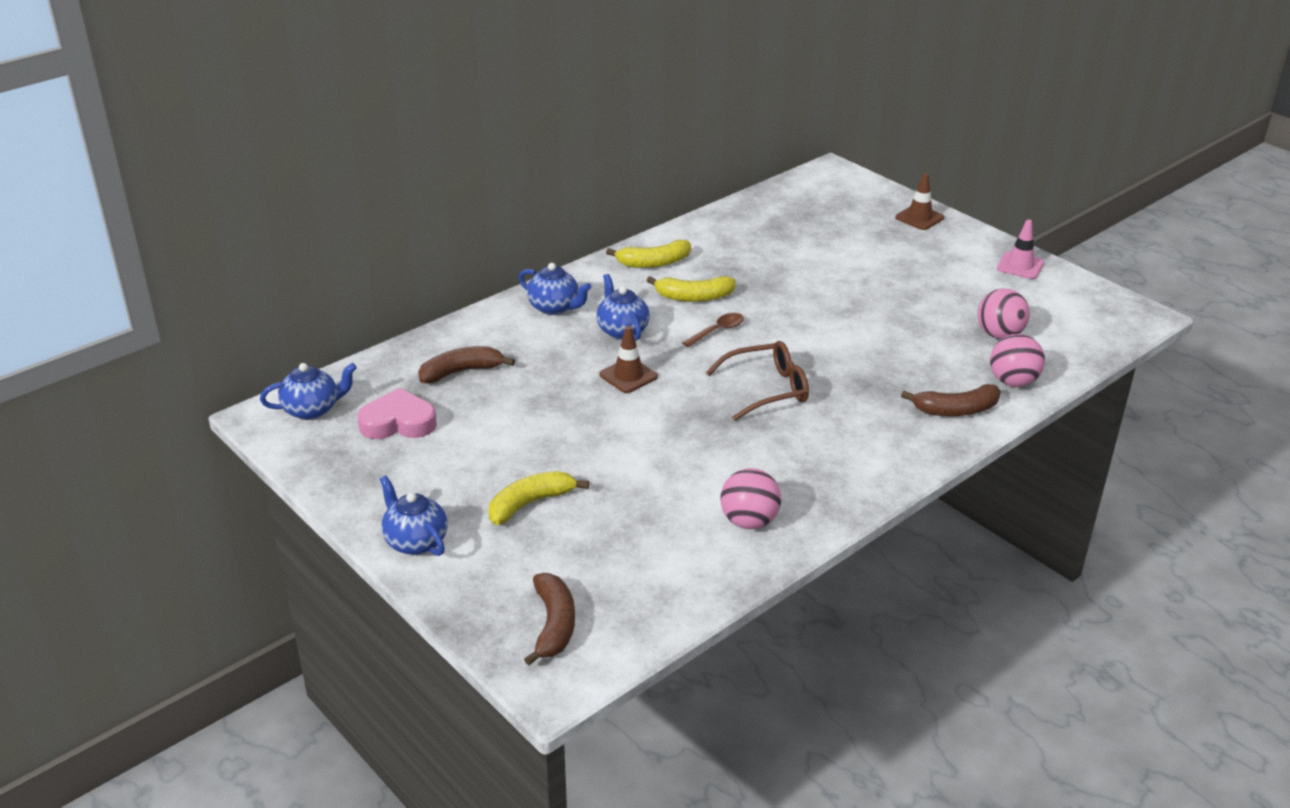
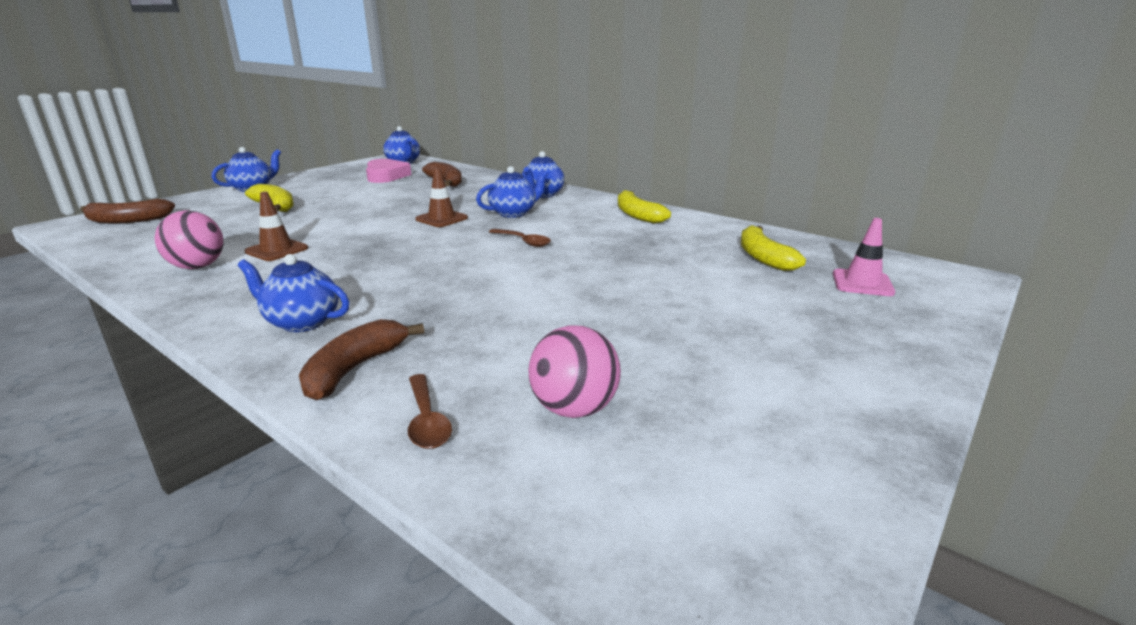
camera: 80 degrees right, 10 degrees down
(694, 297) = (583, 231): yellow banana -> yellow banana (763, 257)
(767, 389) = (417, 264): brown glasses -> none
(883, 440) = (301, 322): none -> blue teapot
(919, 218) = (908, 337): brown traffic cone -> brown traffic cone (277, 250)
(956, 410) = (354, 369): brown banana -> brown banana turned 45 degrees clockwise
(1012, 382) = (426, 420): pink ball -> brown spoon
(1020, 266) = (845, 437): pink traffic cone -> pink traffic cone (862, 283)

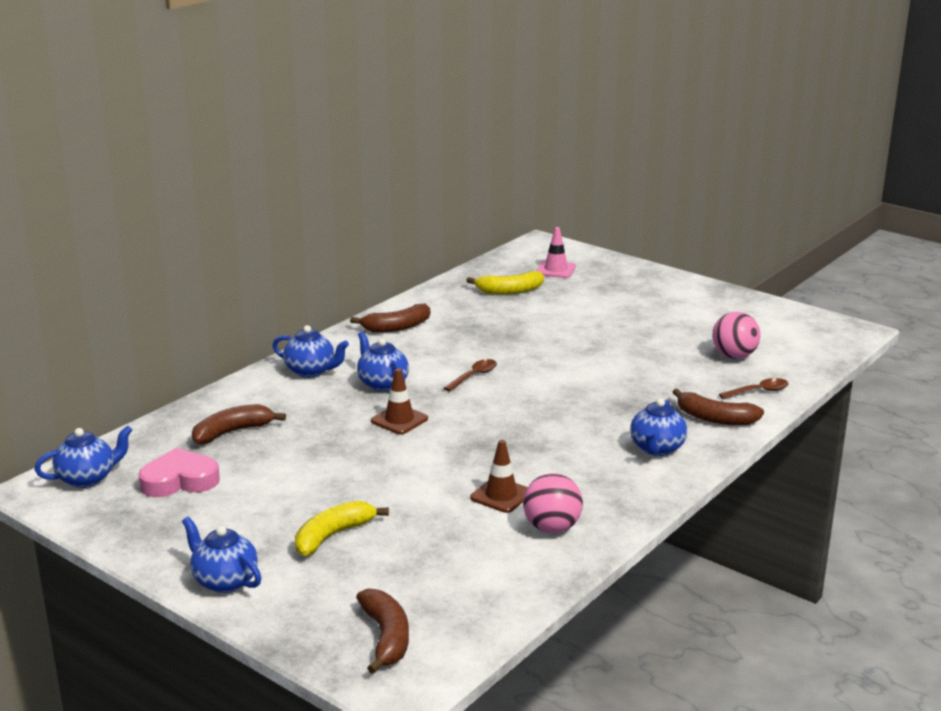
camera: 90 degrees left, 0 degrees up
(637, 215) = (396, 327): yellow banana -> brown banana

